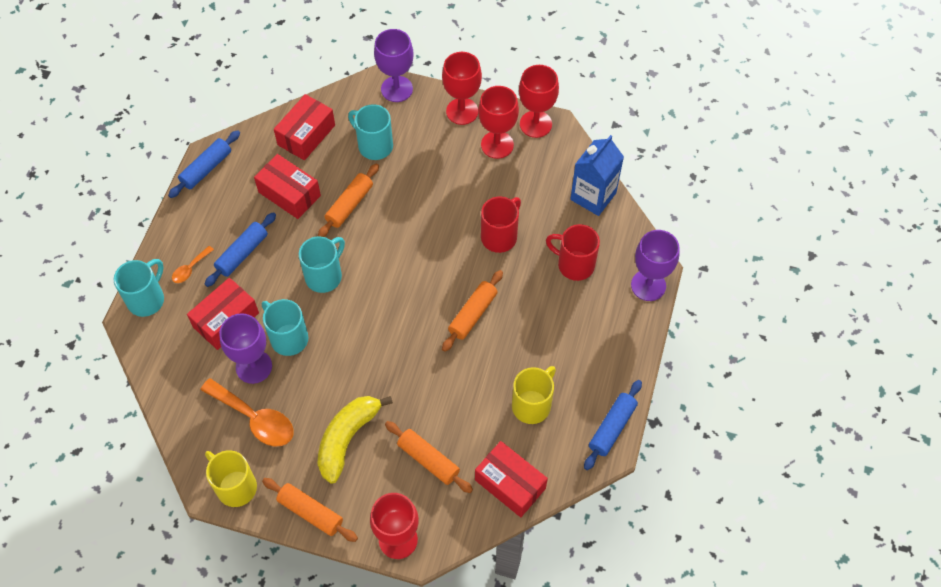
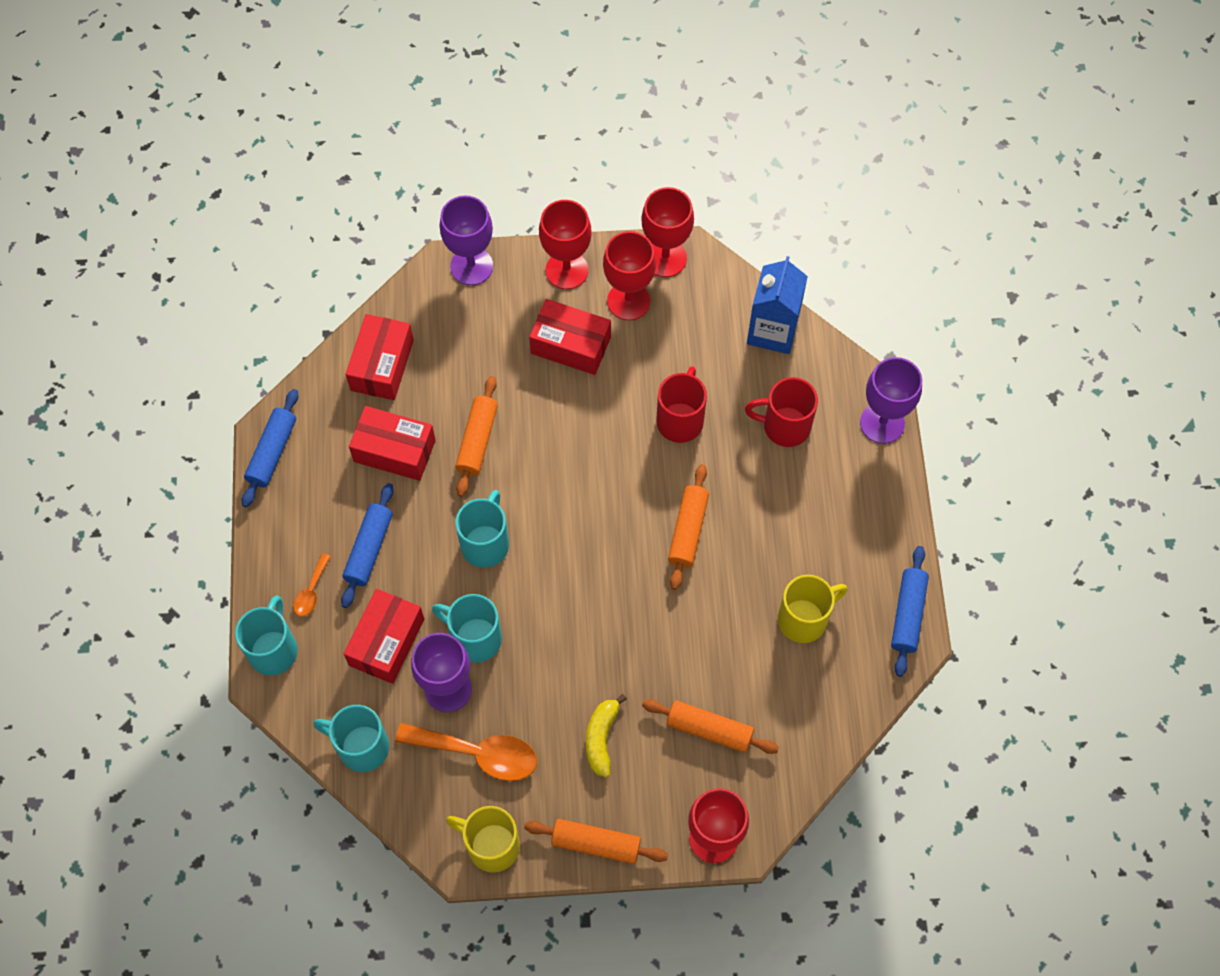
camera: 20 degrees left, 5 degrees up
(347, 438) = (601, 738): yellow banana -> yellow banana, size x0.63
(374, 145) = (475, 351): turquoise mug -> turquoise mug (361, 746)
(510, 484) = (817, 724): red box -> red box (570, 345)
(532, 405) = (804, 619): yellow mug -> yellow mug turned 45 degrees clockwise

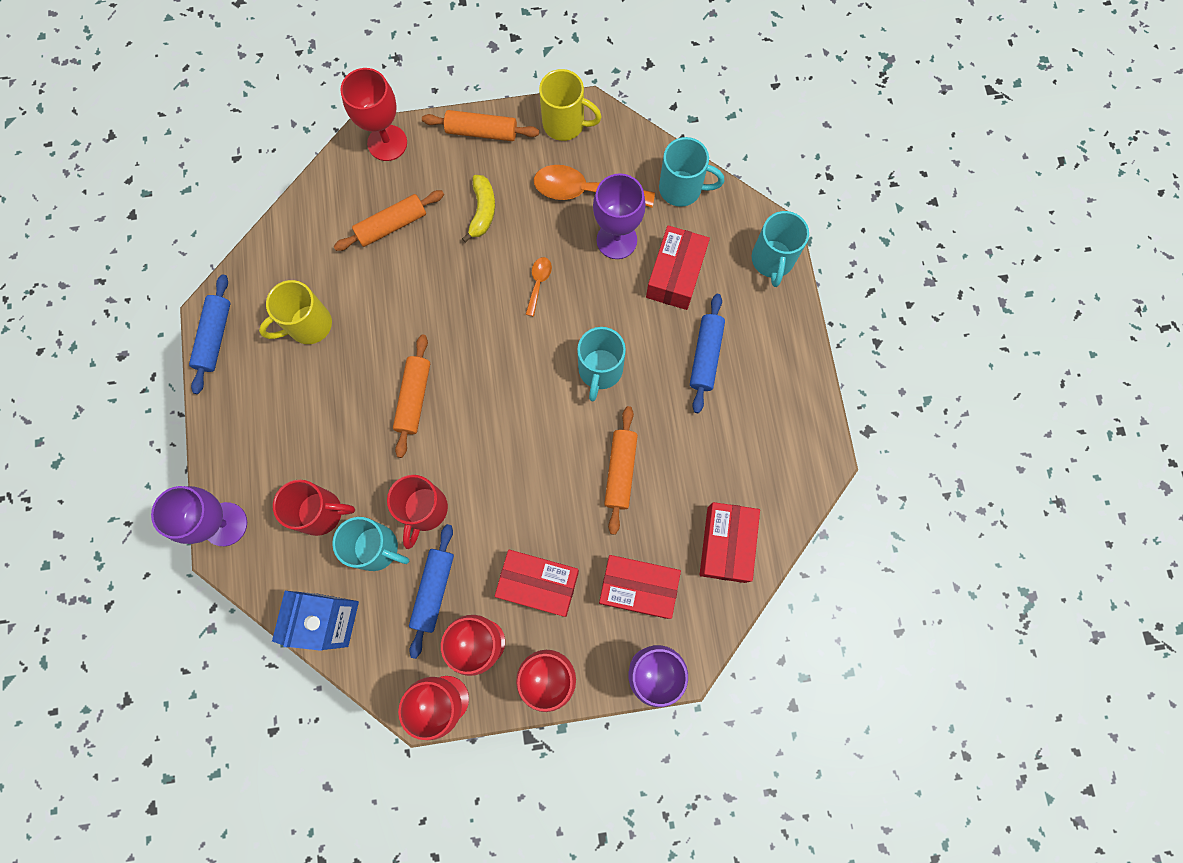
camera: 175 degrees right, 10 degrees up
(272, 452) = (814, 442): blue rolling pin -> blue rolling pin (433, 590)
(311, 591) = (750, 313): orange spoon -> orange spoon (538, 283)
(394, 451) = (698, 454): red box -> red box (638, 588)
(474, 638) = (599, 285): turquoise mug -> turquoise mug (377, 548)
(709, 729) = (392, 225): orange rolling pin -> orange rolling pin turned 45 degrees counterclockwise

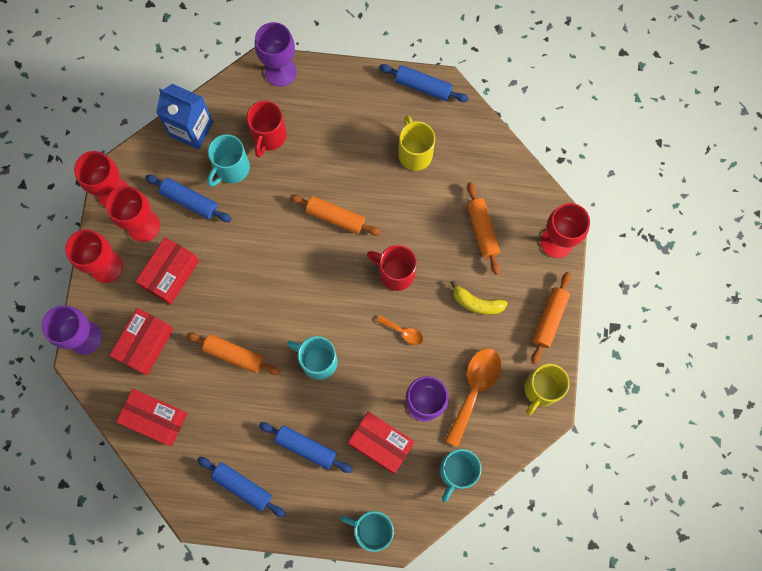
camera: 105 degrees right, 0 degrees up
(424, 510) = (249, 206): red mug -> red mug (395, 273)
(773, 415) = (242, 486): none -> blue rolling pin

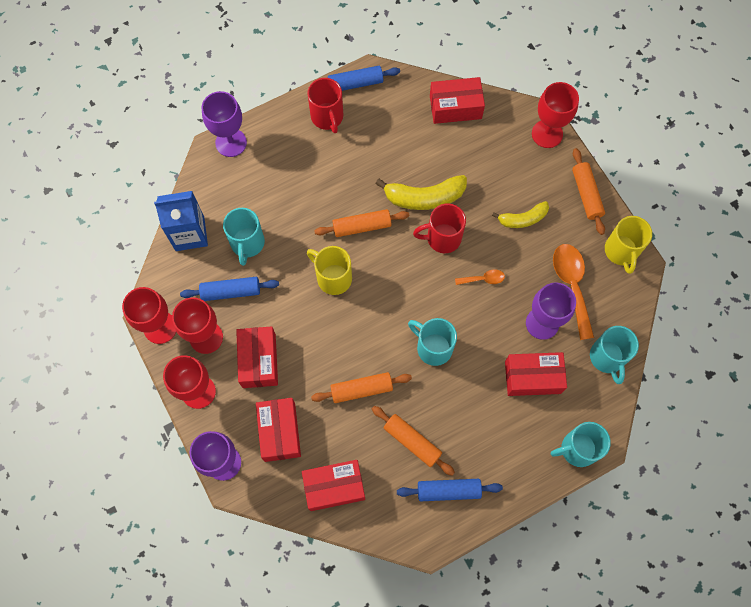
camera: 35 degrees left, 5 degrees down
(269, 136) = (259, 198): red mug -> red mug (327, 117)
(306, 447) = (476, 422): blue rolling pin -> none
(318, 361) = (433, 347): turquoise mug -> turquoise mug turned 45 degrees clockwise
(407, 227) = (424, 197): none -> yellow banana
(415, 153) = (387, 137): yellow mug -> yellow mug (333, 278)
(482, 230) = (484, 162): orange rolling pin -> orange rolling pin (412, 441)
(494, 164) = (455, 107): none -> red box

